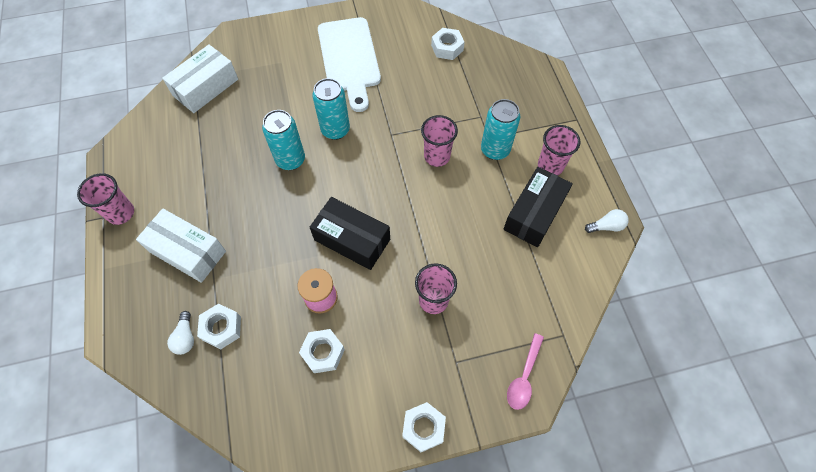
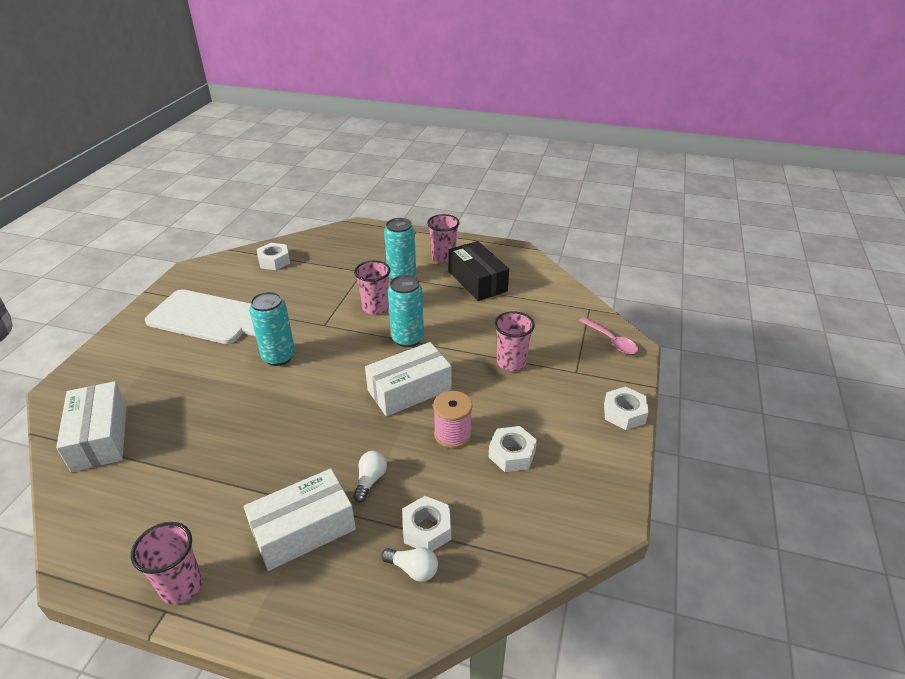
camera: 60 degrees left, 25 degrees down
(290, 160) = (277, 400): turquoise can -> turquoise can (407, 339)
(352, 239) = (409, 390): black box -> white box
(606, 226) = (516, 255): white light bulb -> white light bulb (370, 480)

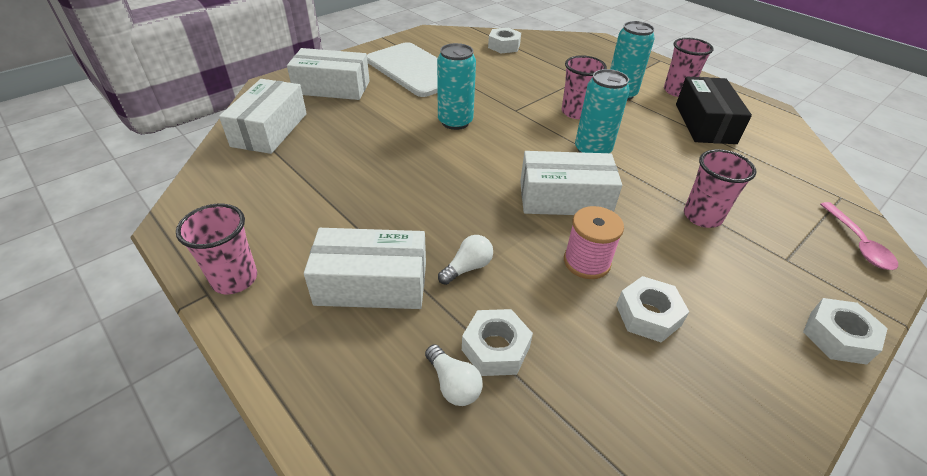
camera: 30 degrees right, 5 degrees up
(132, 367) = (332, 87): none -> white box

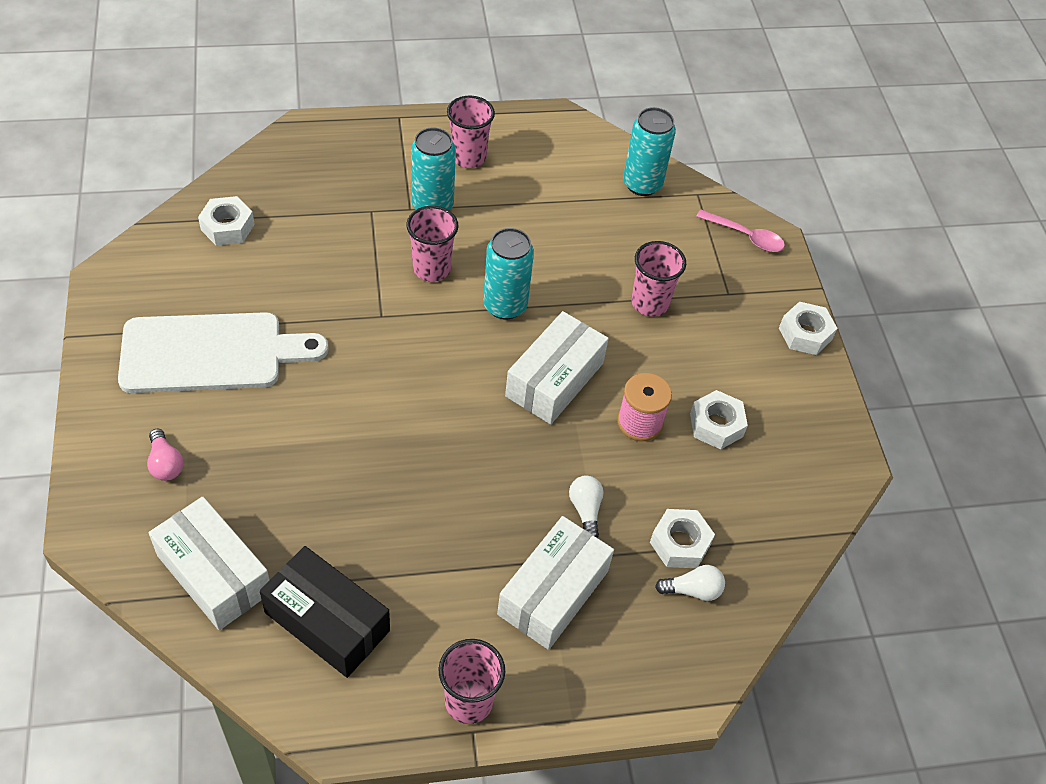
camera: 60 degrees left, 10 degrees up
(332, 87) = (165, 463): white box -> pink light bulb
(455, 122) = (357, 384): turquoise can -> turquoise can (642, 184)
(705, 123) = (537, 186): black box -> black box (327, 621)

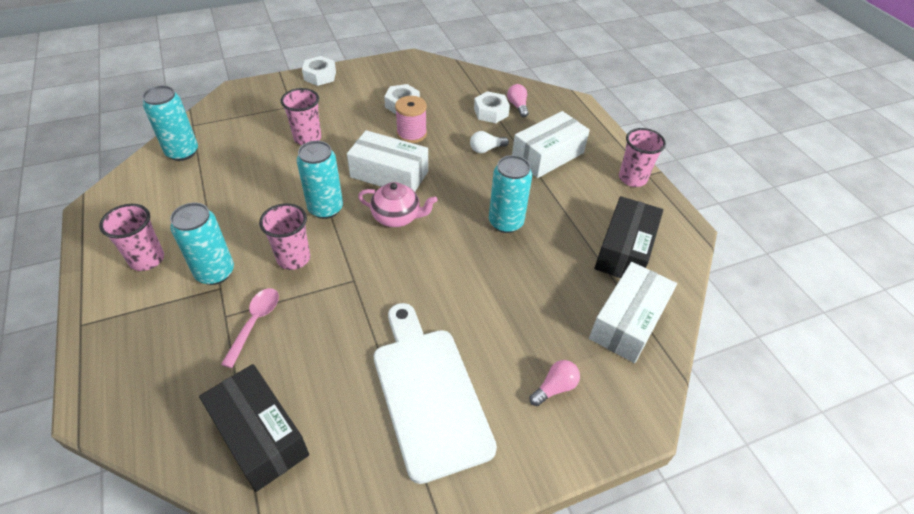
camera: 100 degrees left, 5 degrees down
(227, 227) = (259, 435): white nut -> black box
(424, 490) = (506, 222): none -> turquoise can
(469, 373) = (397, 217): none -> pink teapot
(553, 592) = (547, 155): white box -> white box turned 60 degrees counterclockwise
(692, 590) = (517, 106): white light bulb -> pink light bulb
(746, 236) = (235, 101): pink spoon -> pink spoon (255, 323)

